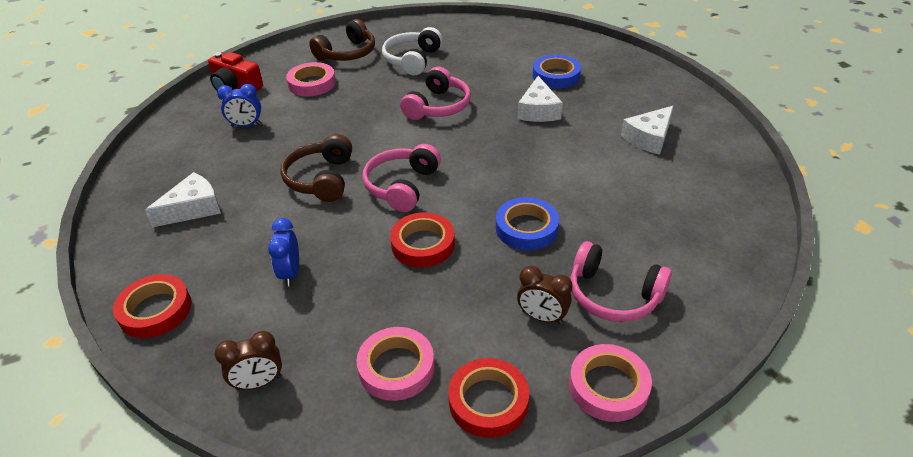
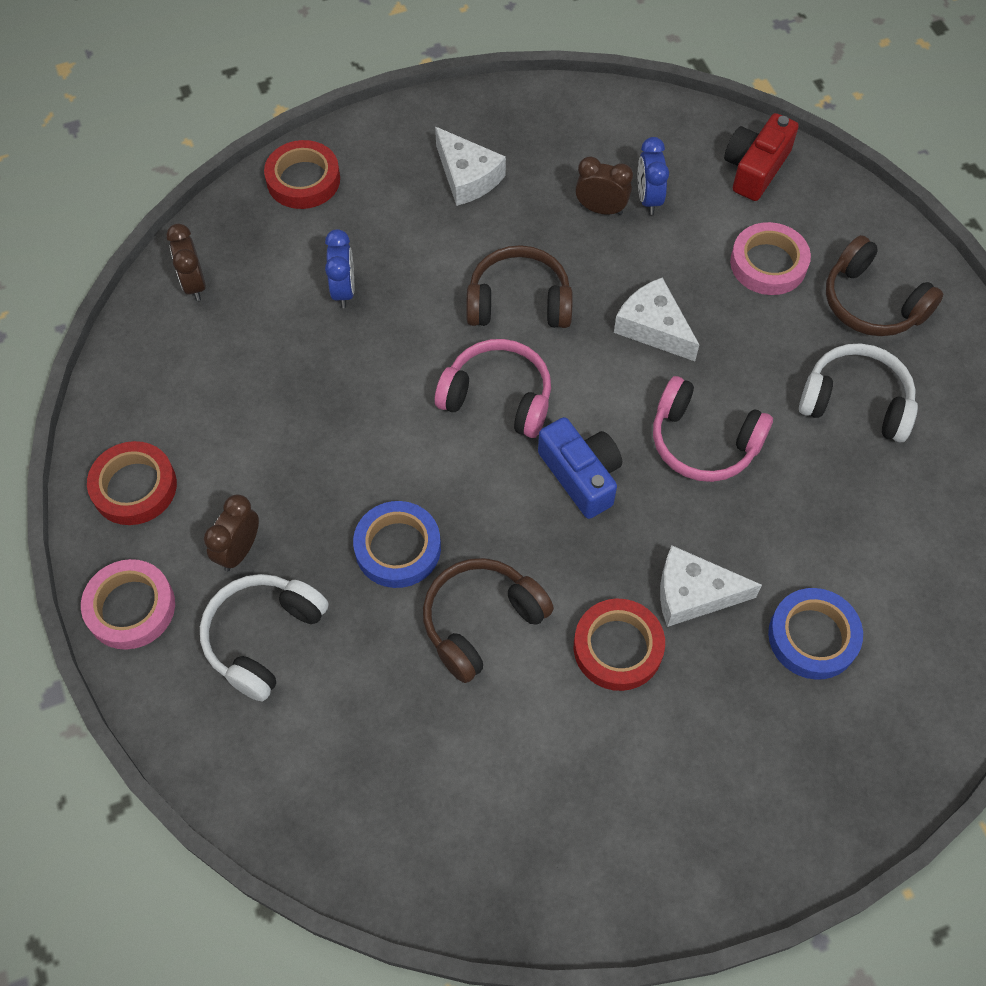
camera: 90 degrees right, 20 degrees up
(248, 145) = (601, 209): none -> brown clock
(290, 273) = (344, 290): blue clock -> blue clock turned 90 degrees clockwise
(396, 367) = (192, 402): pink tape -> none
(423, 244) = (378, 424): red tape -> red tape (618, 647)
(463, 150) = (581, 475): none -> blue camera
(574, 187) = (481, 622): none -> brown headphones
(613, 295) = (263, 638): pink headphones -> white headphones
(649, 138) = (608, 762): white cheese -> white cheese (653, 327)

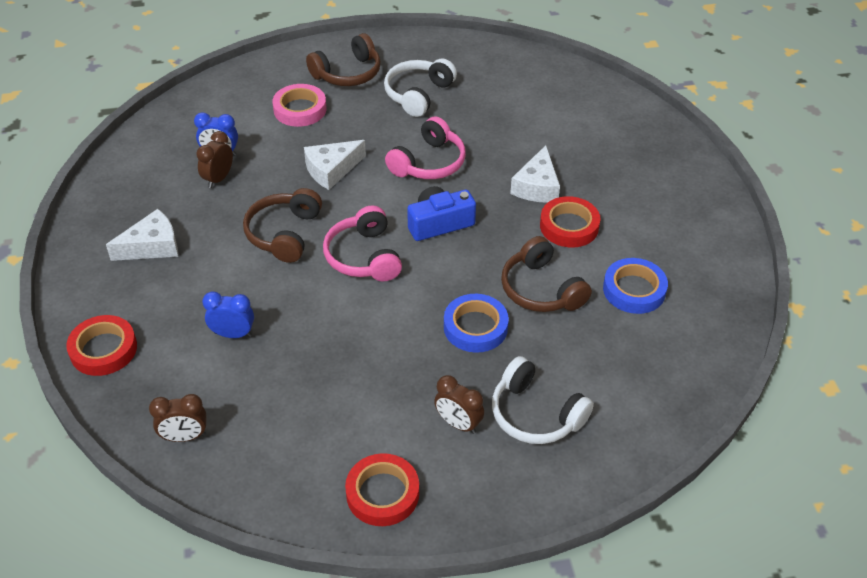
camera: 80 degrees left, 15 degrees down
(131, 607) = (496, 501): pink tape -> none
(498, 397) = (364, 256): pink headphones -> pink headphones turned 45 degrees counterclockwise
(755, 168) = (218, 100): red camera -> none
(813, 637) = (573, 143): blue tape -> blue tape (634, 290)

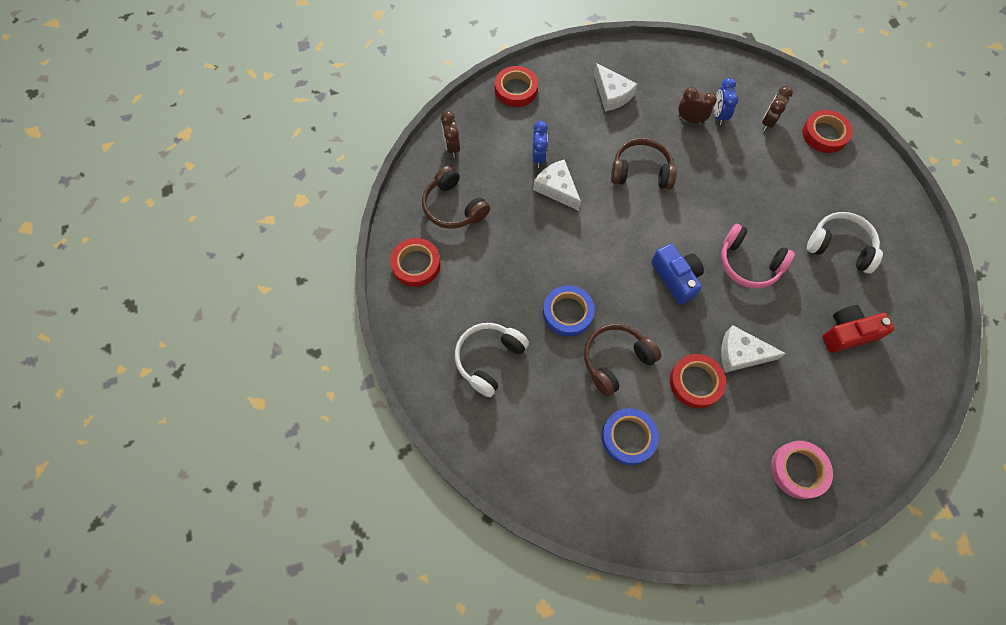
camera: 85 degrees right, 20 degrees up
(274, 78) = (824, 134): none -> red tape
(300, 109) = (789, 159): pink tape -> pink tape (798, 470)
(331, 170) = (720, 193): white cheese -> white cheese (557, 189)
(348, 73) = (851, 187): brown headphones -> brown headphones (453, 207)
(364, 256) = (627, 228): pink headphones -> none
(458, 424) = (476, 307): brown clock -> brown clock (768, 122)
(517, 108) = (847, 333): none -> red camera

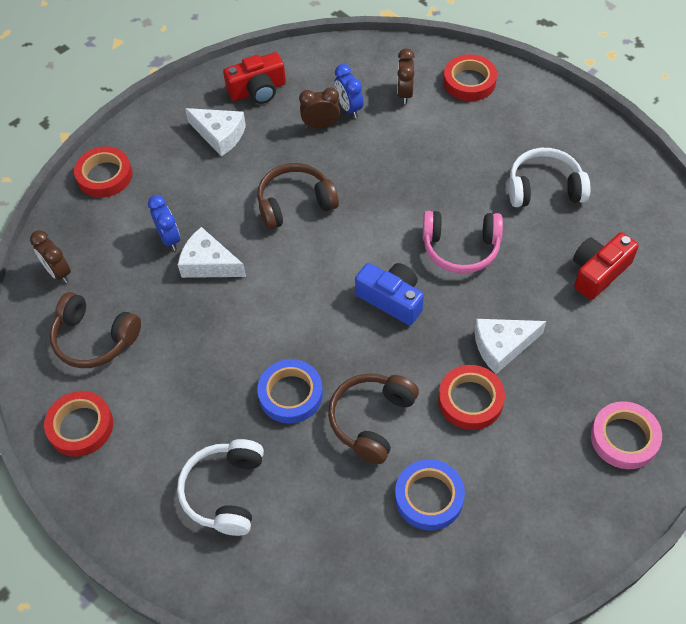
camera: 25 degrees left, 10 degrees down
(657, 71) = (258, 90): none -> red camera

